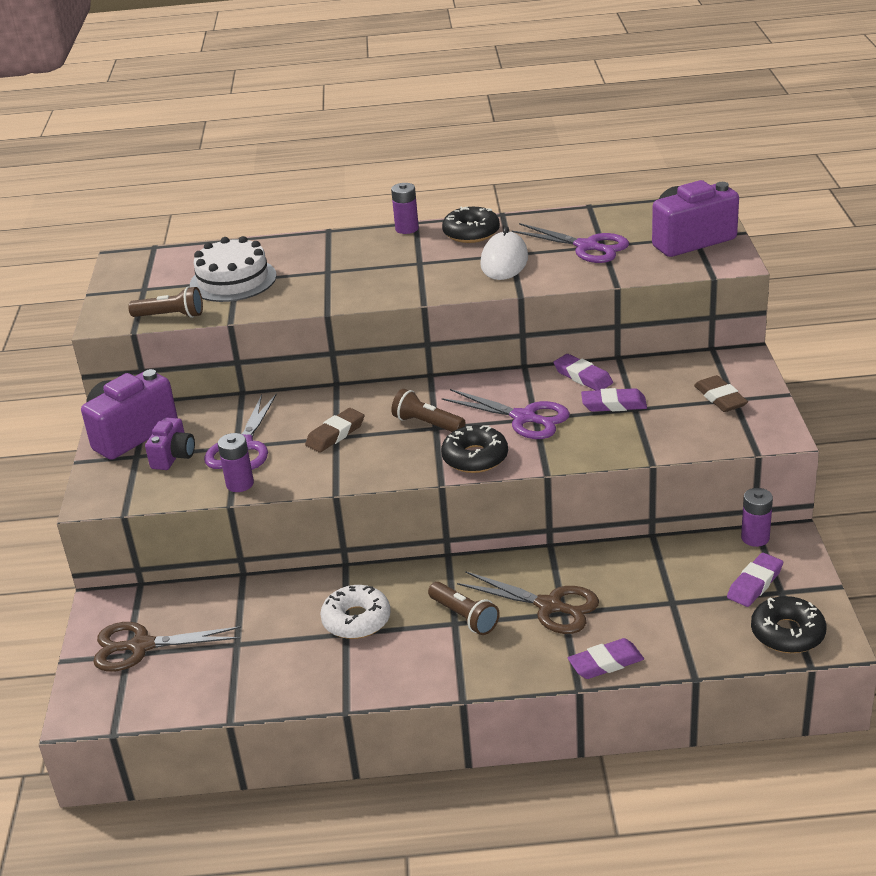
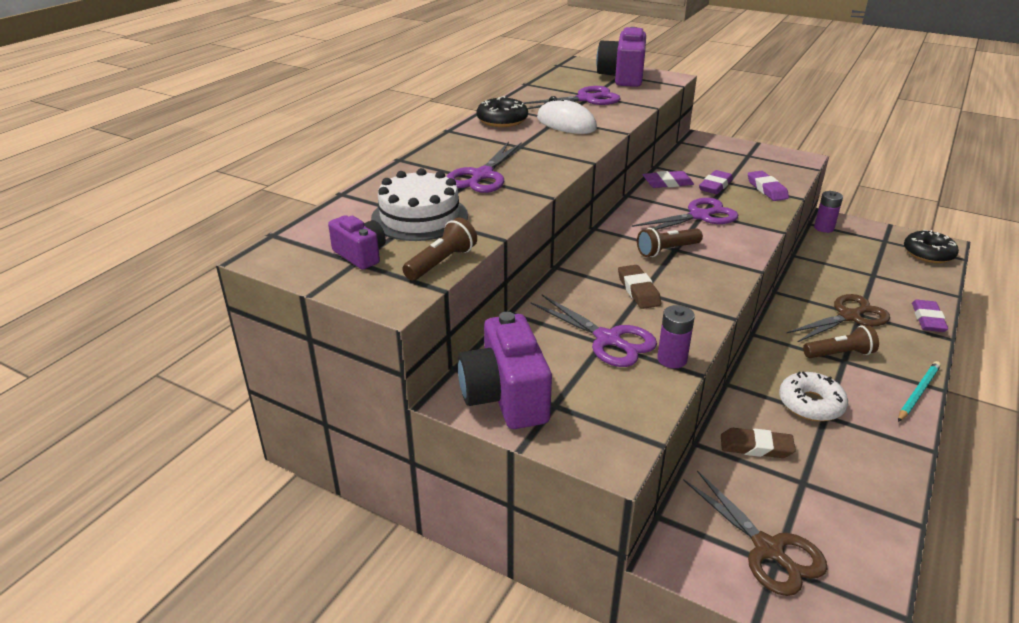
camera: 60 degrees left, 0 degrees up
(141, 646) = (768, 549): brown scissors -> brown scissors turned 60 degrees counterclockwise
(173, 456) = (582, 382): purple camera -> purple camera (360, 255)
(336, 272) = (482, 175): none -> purple scissors
(407, 229) = (454, 135): purple battery -> none
(440, 683) = (918, 392): none -> turquoise pencil
(475, 457) = (735, 248): black donut -> none
(720, 398) = (743, 158): brown eraser -> brown eraser (756, 447)
(754, 584) = (871, 245): purple eraser -> purple eraser (766, 189)

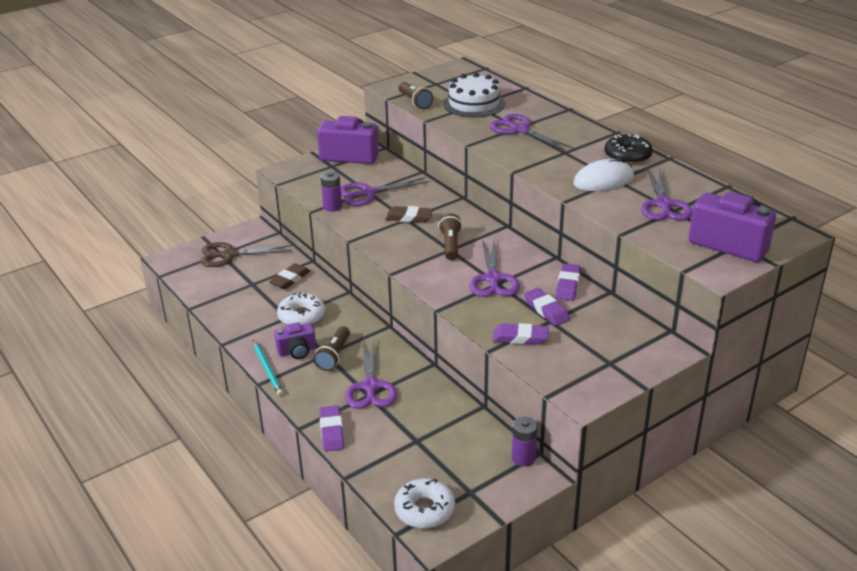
camera: 115 degrees right, 0 degrees up
(360, 255) = (442, 85): purple camera -> purple camera (297, 351)
(849, 316) = (370, 386): brown scissors -> purple scissors
(928, 253) = (424, 510): black donut -> white donut
(928, 319) = (331, 431): purple eraser -> purple eraser turned 45 degrees clockwise

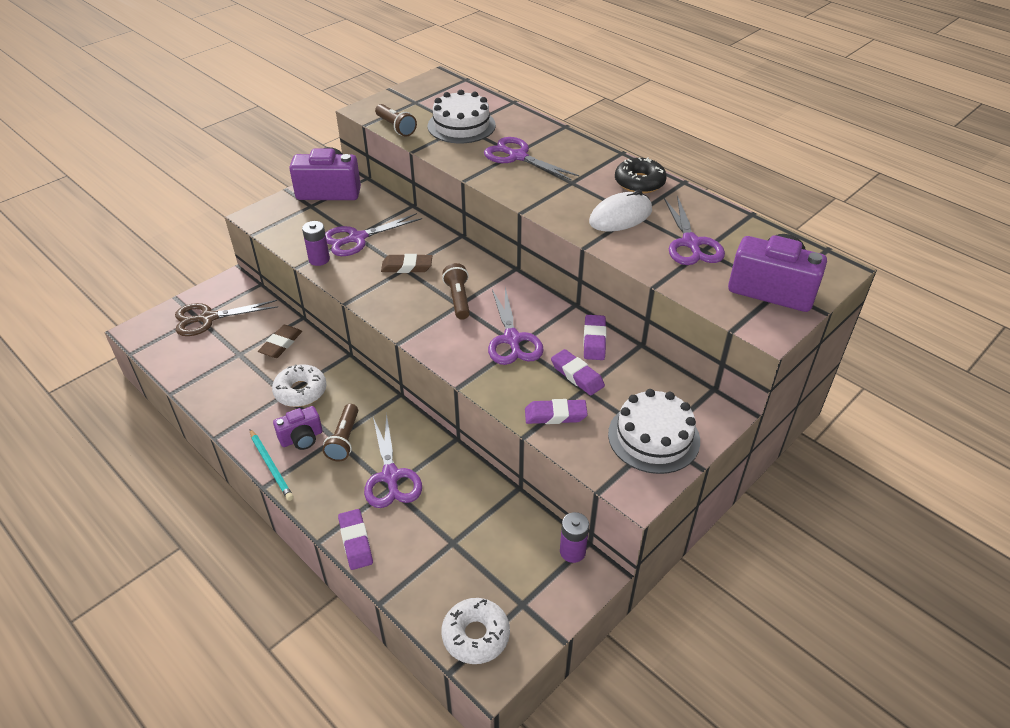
camera: 10 degrees left, 10 degrees up
(606, 361) = (653, 437): none -> white cake

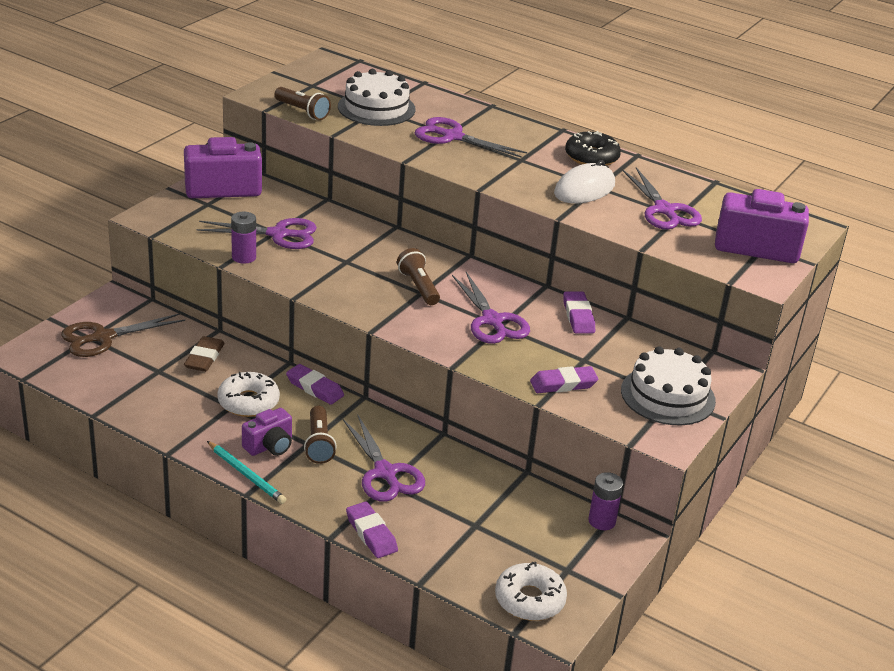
camera: 15 degrees left, 10 degrees down
(357, 238) = (278, 234): purple scissors -> purple scissors turned 135 degrees counterclockwise
(407, 267) = (348, 259): brown eraser -> none
(577, 375) = (572, 348): purple eraser -> purple eraser (314, 388)

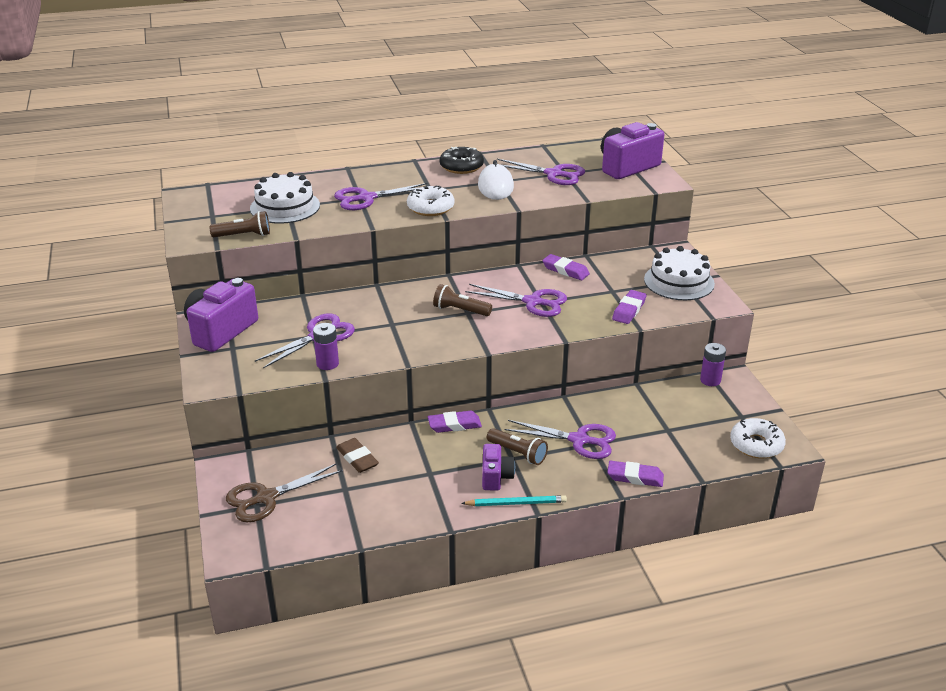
camera: 45 degrees left, 0 degrees up
(103, 337) = (266, 498): brown scissors -> brown scissors turned 45 degrees clockwise
(248, 402) = (435, 462): white donut -> white donut (430, 208)

